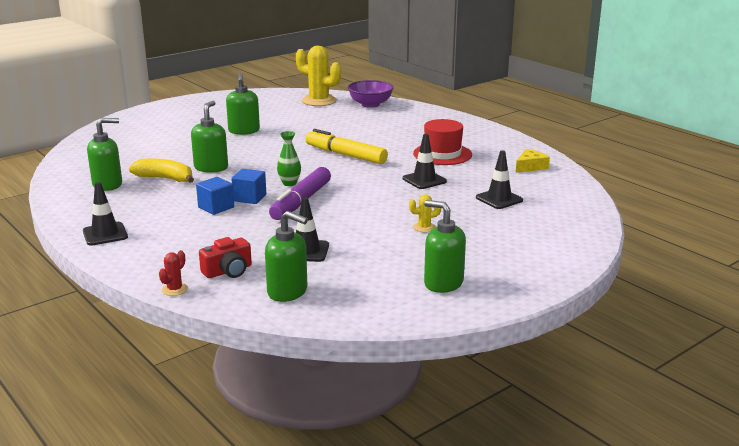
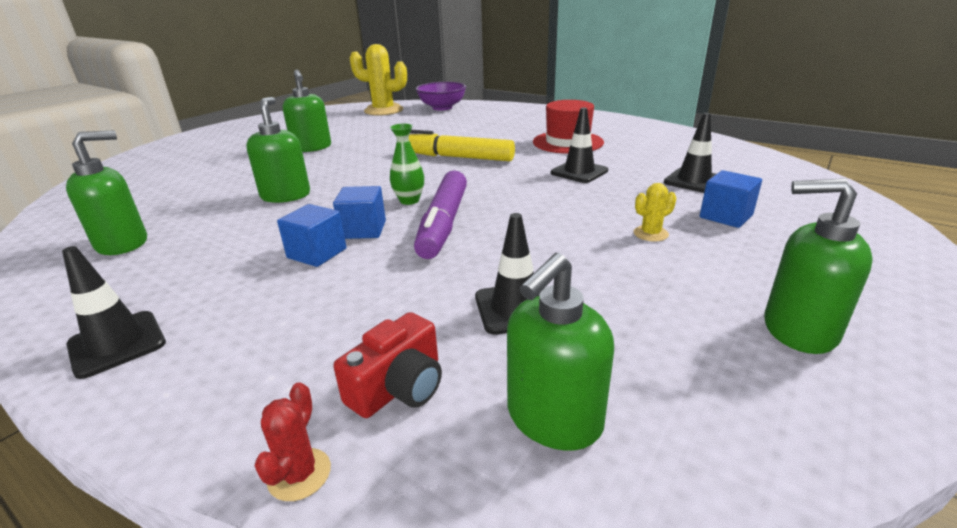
camera: 15 degrees left, 5 degrees up
(165, 178) = (219, 220): yellow banana -> none
(288, 292) = (553, 419): green soap dispenser -> green soap dispenser turned 120 degrees clockwise
(487, 225) = (726, 216): none -> blue cube
(530, 167) = (677, 142): yellow cheese -> none

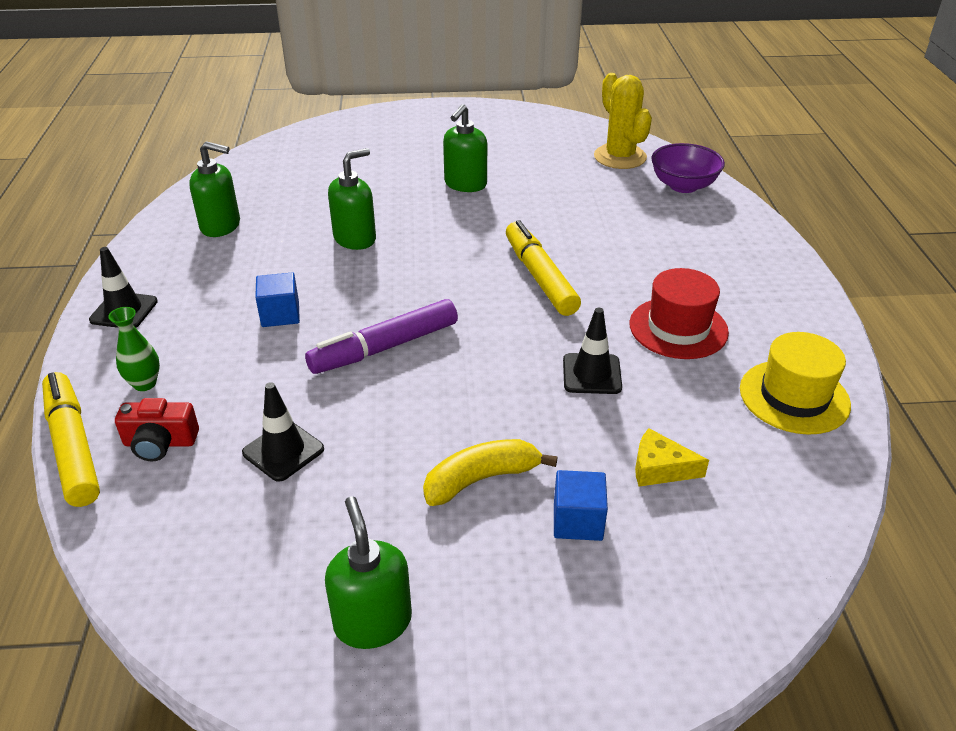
camera: 50 degrees right, 10 degrees up
(299, 474) = (73, 447): red cactus -> yellow marker
(363, 230) = (335, 313): blue cube -> none
(409, 200) = (410, 305): green vase -> green vase (145, 384)
(553, 419) = (174, 522): green soap dispenser -> none
(650, 234) = (481, 479): yellow cactus -> yellow banana
(663, 138) = (794, 397): none -> yellow hat
(693, 181) = (660, 468): black traffic cone -> yellow cheese

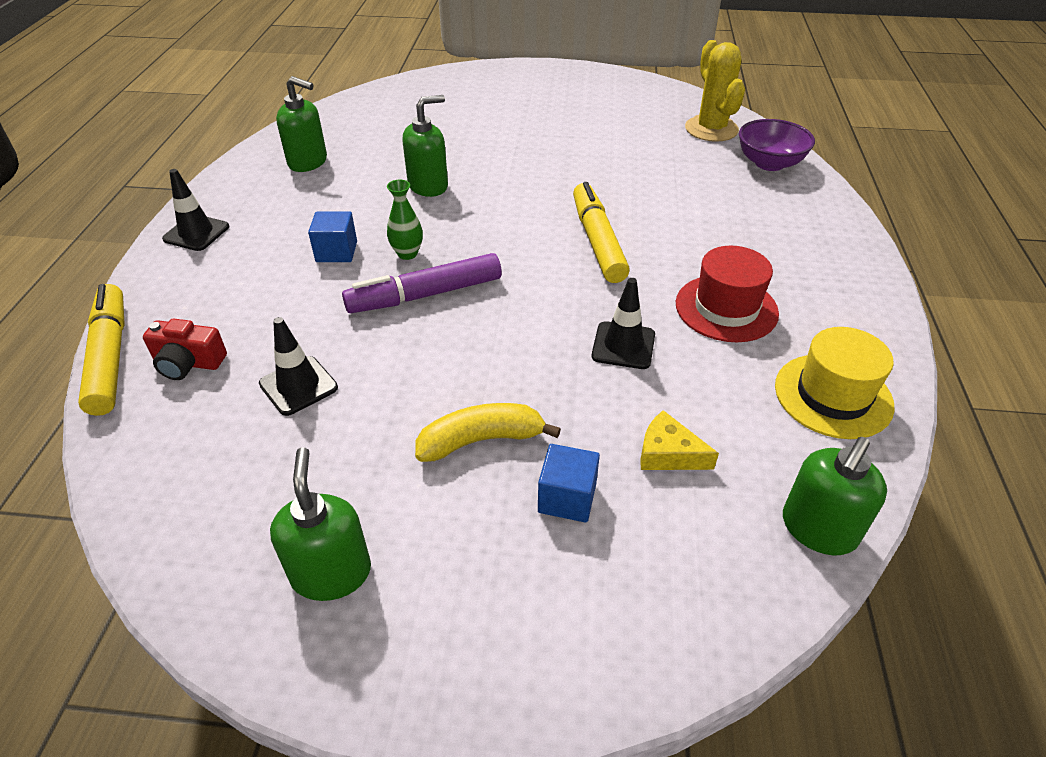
camera: 10 degrees right, 5 degrees up
(145, 384) = (192, 304): green vase -> green vase (407, 254)
(465, 184) = (549, 143): green soap dispenser -> green soap dispenser (818, 529)

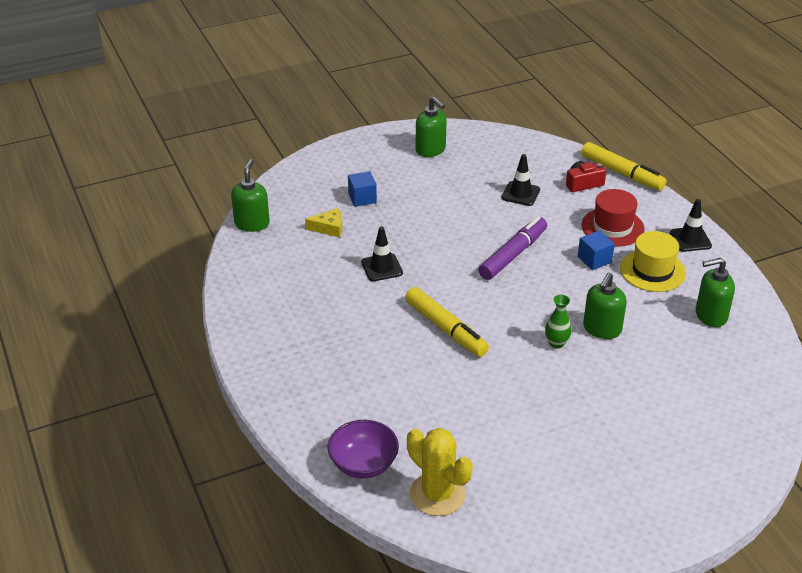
camera: 150 degrees right, 5 degrees down
(407, 254) = (552, 274): green vase -> green vase (556, 343)
(481, 440) = (416, 204): yellow banana -> none
(726, 308) = (336, 311): red hat -> red hat (612, 227)
(833, 395) = (259, 281): yellow hat -> yellow hat (652, 271)

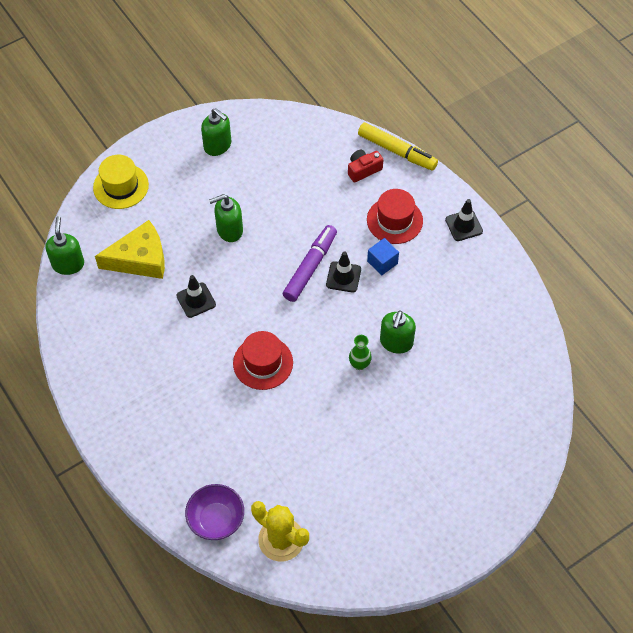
camera: 10 degrees left, 20 degrees up
(329, 228) = (140, 259): yellow cheese -> yellow cheese, size x1.96
(362, 198) = (164, 217): blue cube -> none
(446, 329) = (263, 363): yellow marker -> red hat
(520, 194) = (308, 190): black traffic cone -> black traffic cone (343, 277)
(652, 271) = (434, 268): yellow hat -> yellow hat (121, 186)
(710, 315) = (486, 313): green soap dispenser -> green soap dispenser (229, 230)

